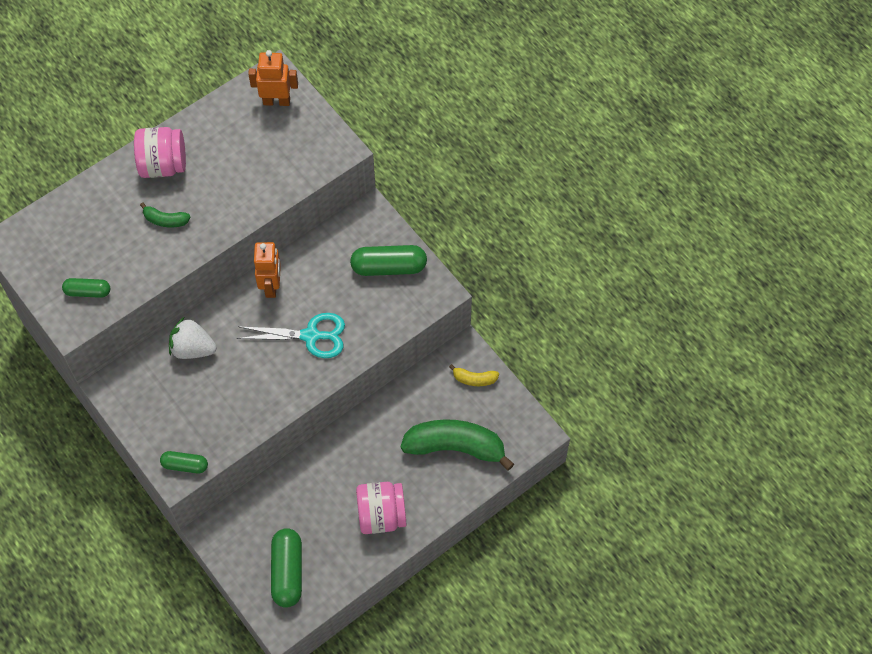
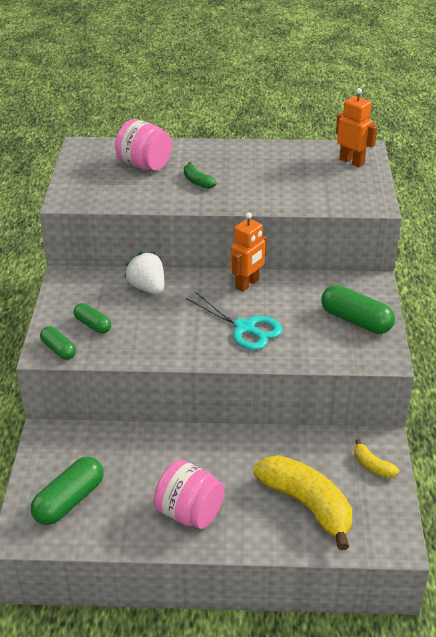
camera: 40 degrees right, 25 degrees down
(88, 291) = (98, 190): green capsule -> green capsule (93, 325)
(163, 165) = (230, 156): pink jar -> pink jar (144, 165)
(455, 447) = (306, 505): green banana -> yellow banana

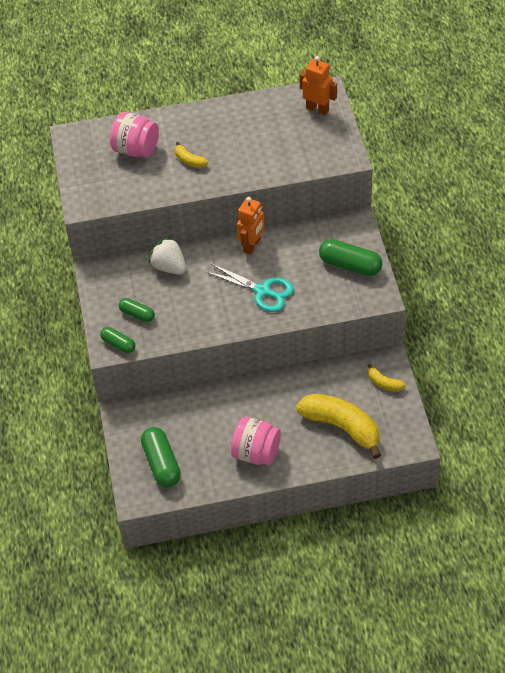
camera: 10 degrees left, 15 degrees up
(69, 501) = (162, 463): green capsule -> green capsule turned 45 degrees counterclockwise
(197, 182) = (189, 161): green banana -> yellow banana

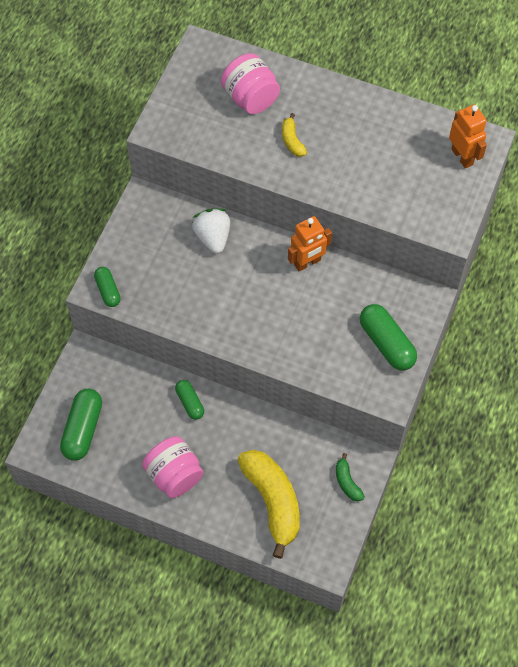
camera: 30 degrees right, 10 degrees up
(137, 314) = (147, 269): green capsule -> green capsule (190, 402)
(263, 291) = (281, 318): turquoise scissors -> none
(384, 383) = (347, 482): yellow banana -> green banana

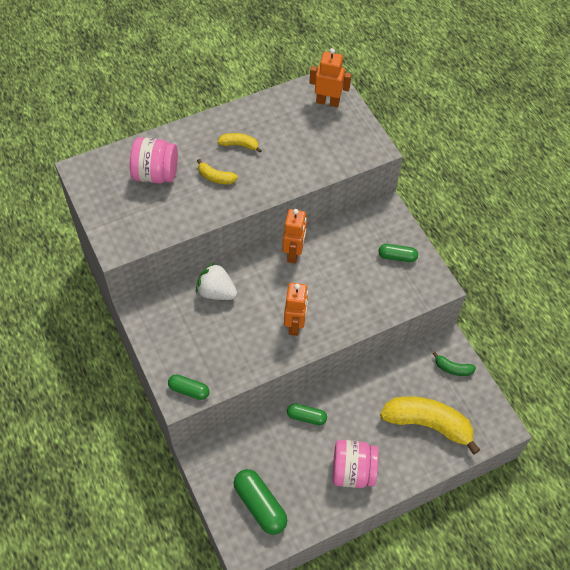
camera: 50 degrees left, 5 degrees down
(240, 317) = (295, 324): none -> orange robot
(343, 130) = (239, 145): none -> yellow banana
(386, 343) = (397, 257): green capsule -> green capsule, size x0.60

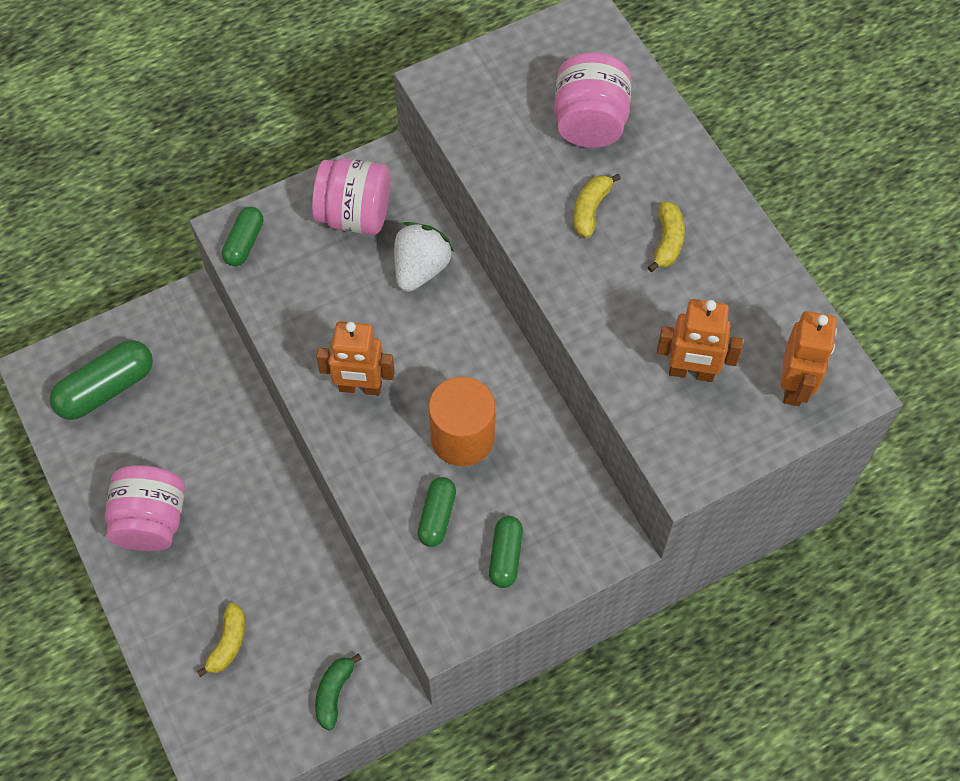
camera: 90 degrees right, 5 degrees up
(174, 327) = (354, 215): none -> pink jar
(294, 253) = (503, 382): orange robot -> orange robot (691, 372)
(306, 417) = (247, 450): green capsule -> green capsule (437, 516)
(328, 274) = (462, 437): none -> orange cylinder
(427, 424) = (228, 643): yellow banana -> yellow banana, size x0.46

